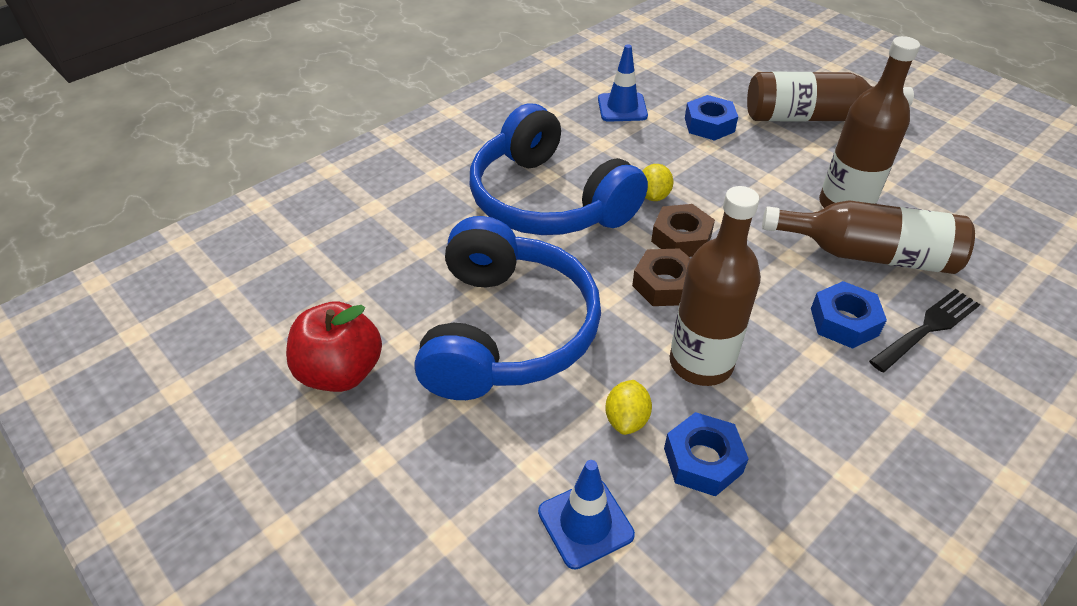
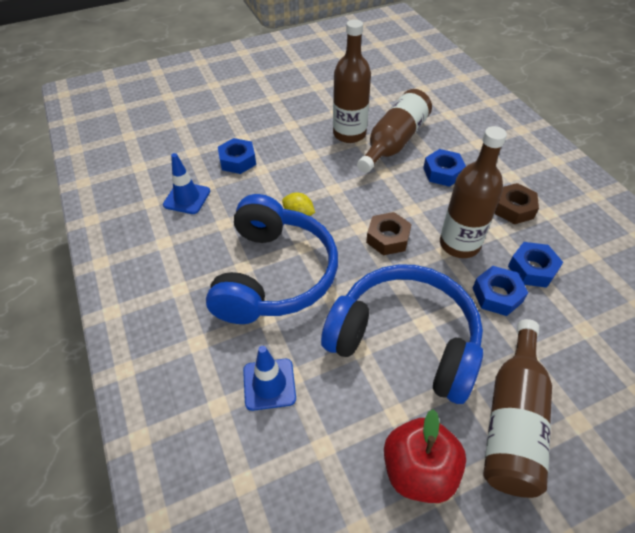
camera: 70 degrees left, 5 degrees up
(549, 200) = (273, 274): blue headphones -> blue headphones turned 60 degrees counterclockwise
(585, 523) = (572, 340): blue traffic cone -> blue traffic cone (269, 384)
(626, 419) = (497, 295): yellow lemon -> blue nut
(681, 238) = (347, 215): brown nut -> brown nut (513, 208)
(812, 117) = (259, 113): brown bottle -> brown bottle (512, 420)
(927, 328) = (456, 144): black fork -> none

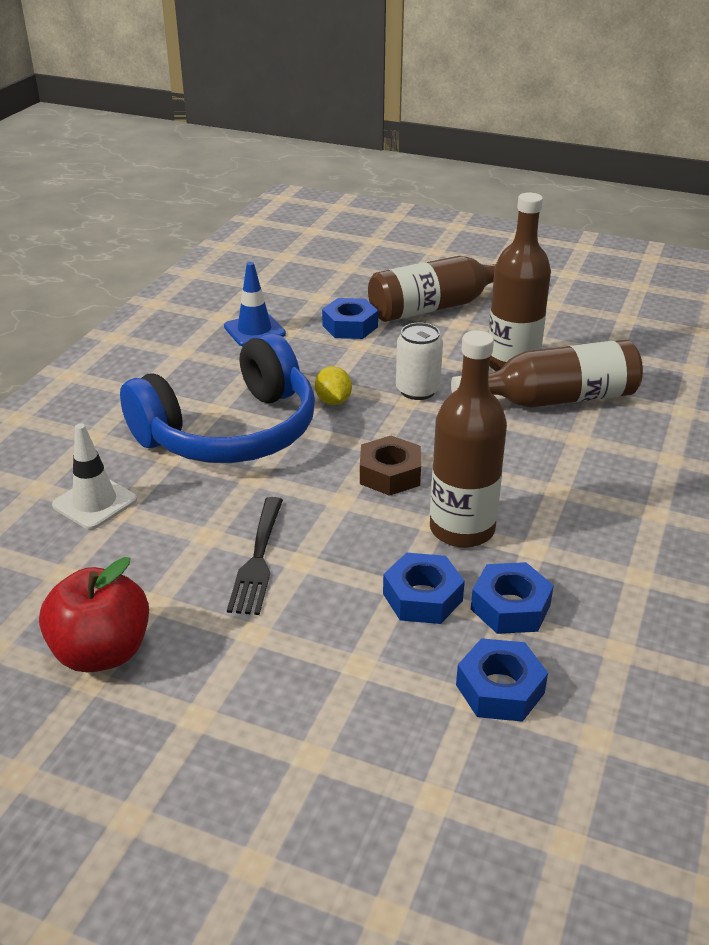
camera: 45 degrees right, 15 degrees down
(269, 384) = (95, 502): blue traffic cone -> white traffic cone
(329, 179) = (417, 390): none -> white can
(404, 340) = (258, 560): blue headphones -> black fork
(443, 172) = (565, 458): blue nut -> blue nut (500, 689)
(512, 420) = (247, 695): brown bottle -> brown bottle (436, 306)
(513, 208) = (596, 543): brown nut -> none

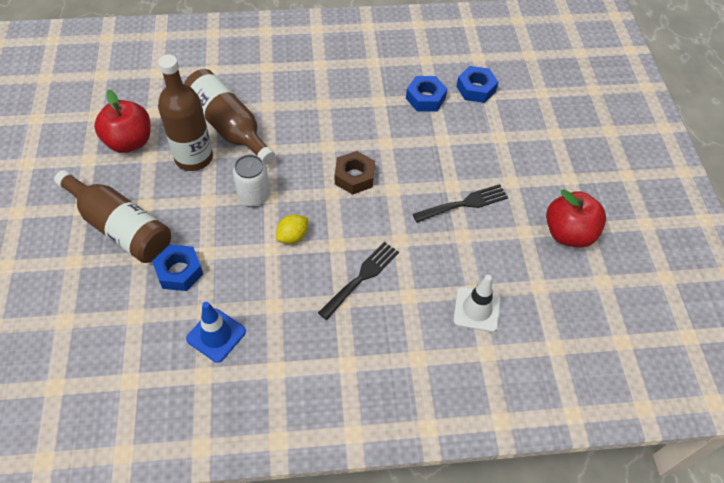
camera: 120 degrees left, 20 degrees up
(230, 431) = (361, 277): blue headphones -> black fork
(422, 597) = (442, 130): blue nut -> none
(462, 529) = (382, 131): brown bottle -> none
(566, 330) = (129, 142): none -> red apple

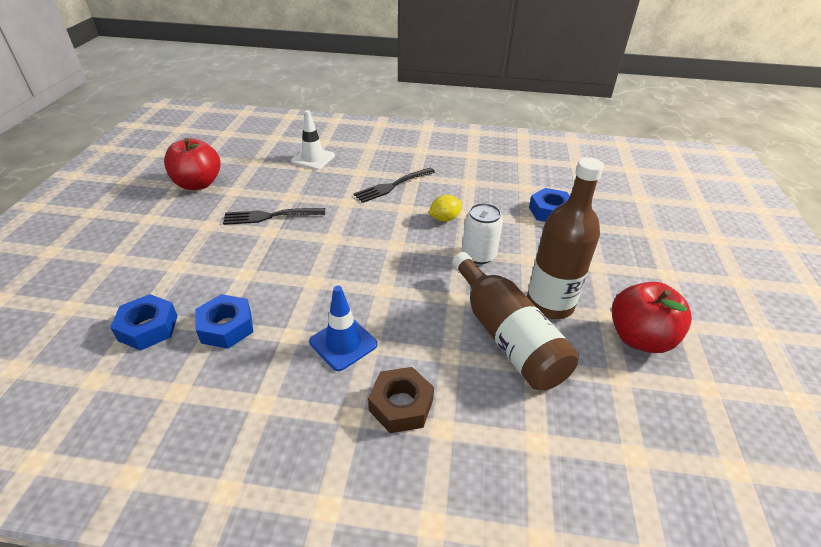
camera: 165 degrees left, 15 degrees down
(120, 228) = (616, 250): brown bottle -> none
(216, 335) = (515, 174): blue traffic cone -> blue traffic cone (343, 343)
(354, 177) = (366, 254): brown nut -> brown nut (401, 405)

